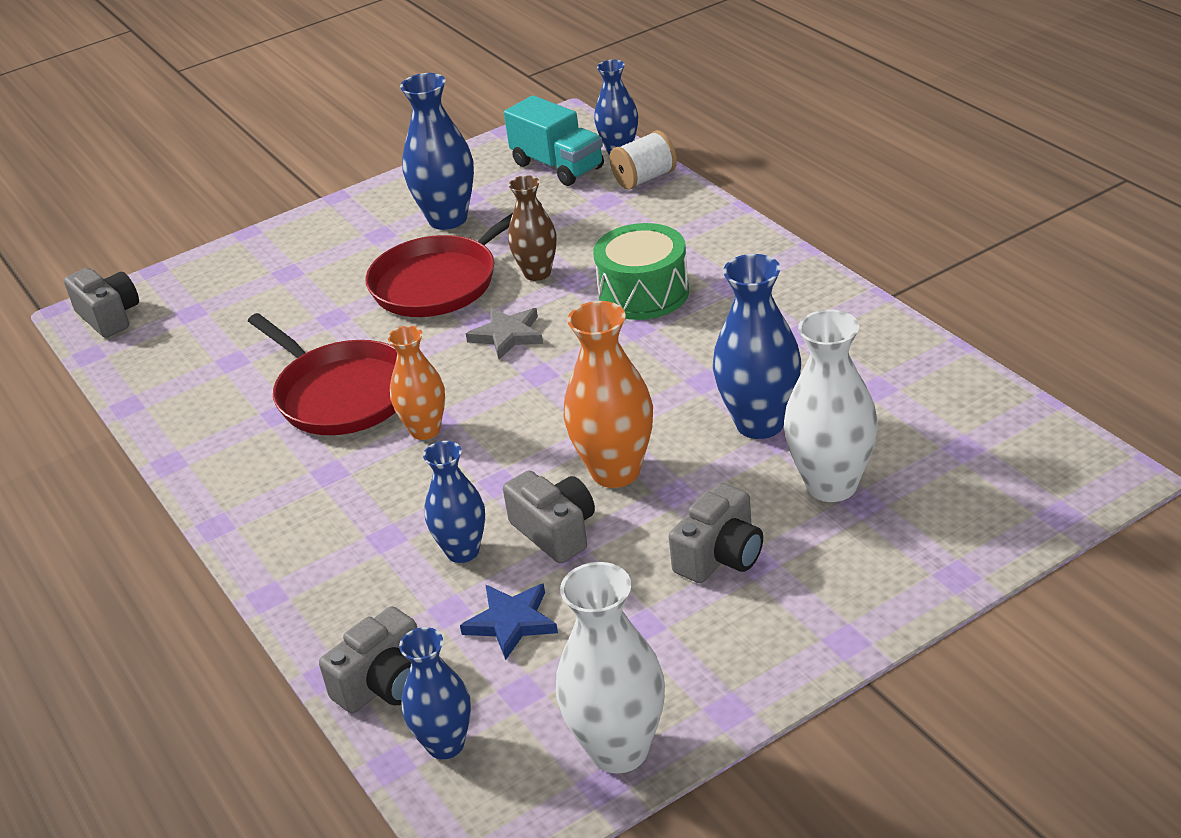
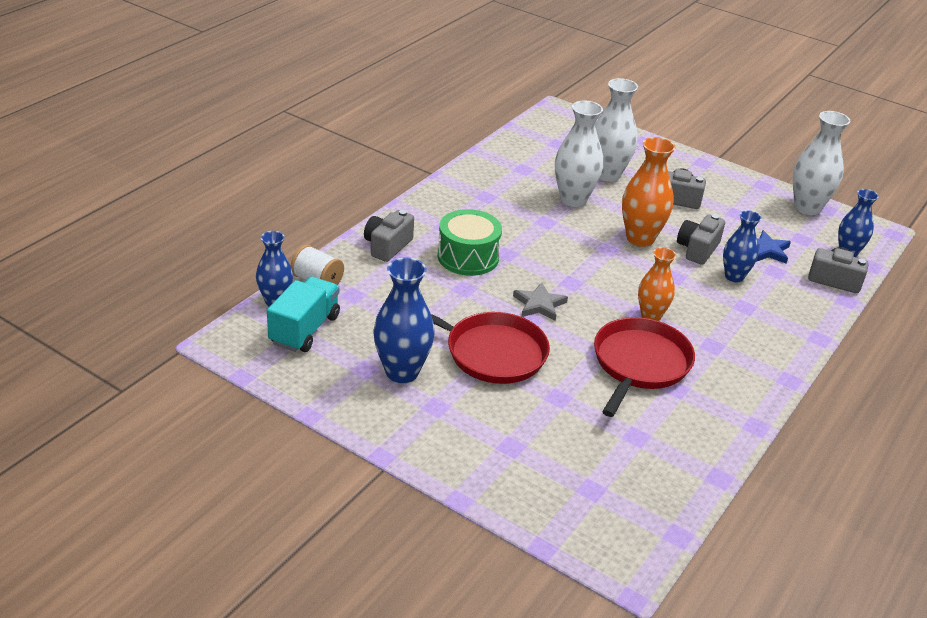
camera: 120 degrees left, 0 degrees up
(109, 316) = (623, 546): grey camera -> grey camera (387, 246)
(537, 273) = (461, 307): brown vase -> none
(760, 424) = (573, 199): blue vase -> white vase

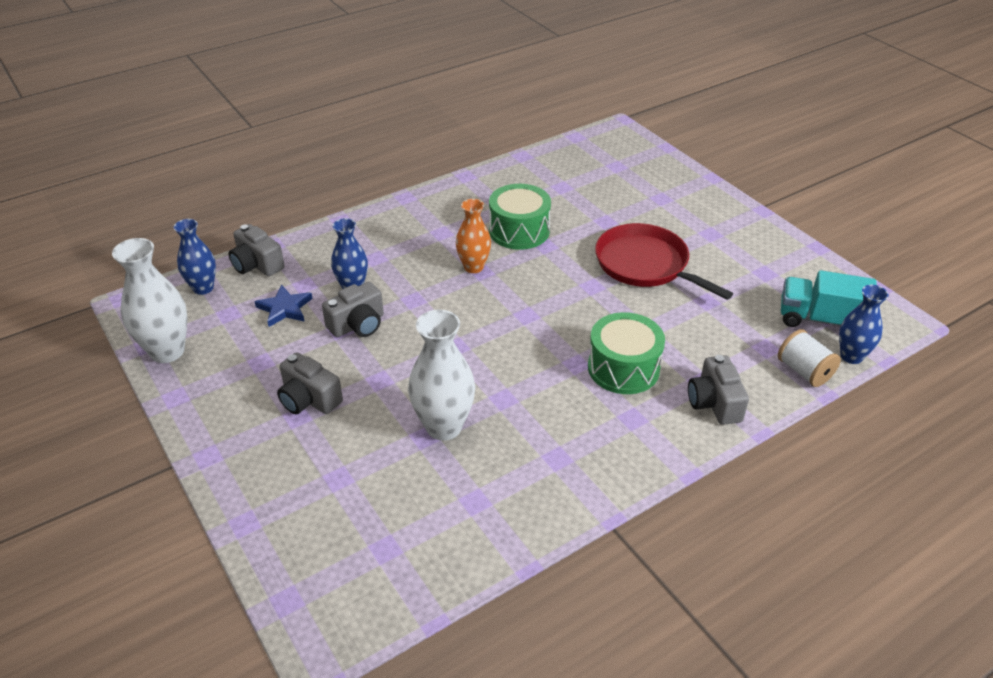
camera: 155 degrees left, 5 degrees up
(304, 329) = (820, 320): turquoise truck -> turquoise truck turned 60 degrees clockwise
(387, 246) = (714, 403): grey camera -> grey camera turned 120 degrees clockwise
(402, 372) = (732, 264): blue vase -> none
(539, 304) = (575, 299): grey star -> none
(607, 174) = (363, 462): white vase -> none
(639, 364) = (519, 231): red pan -> green drum
(640, 238) = (409, 351): orange vase -> none

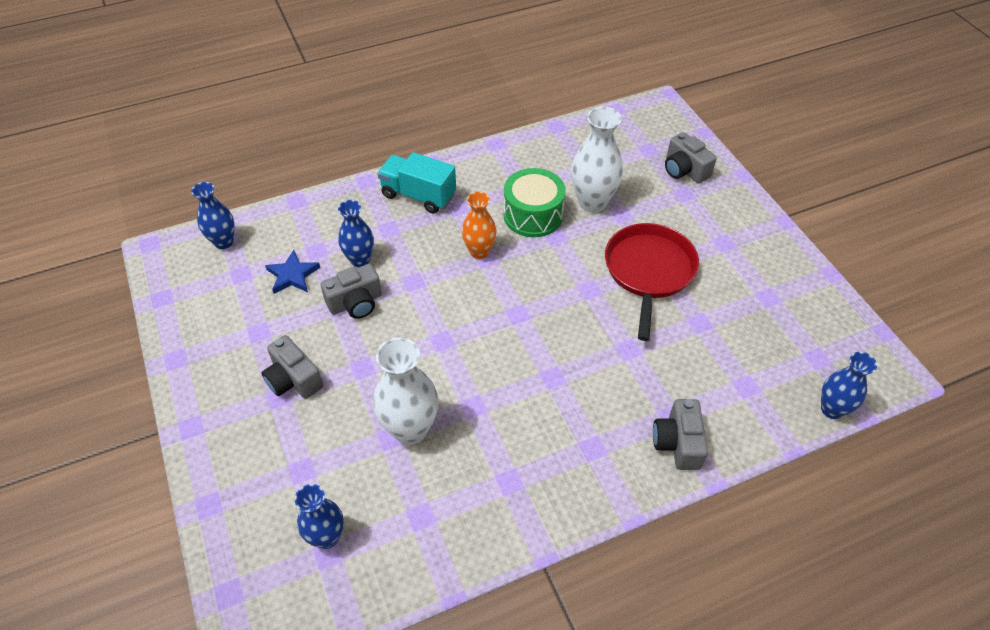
camera: 10 degrees right, 10 degrees up
(167, 351) = (178, 308): white vase -> white vase (592, 202)
(257, 264) = (277, 222): grey camera -> grey camera (684, 170)
(380, 533) = (327, 537): none -> blue vase
(623, 368) = (597, 389): green drum -> none
(645, 265) = (649, 271): red pan -> red pan turned 45 degrees clockwise
(804, 371) = (778, 420): white spool -> none
(820, 320) = (811, 361): turquoise truck -> turquoise truck (418, 195)

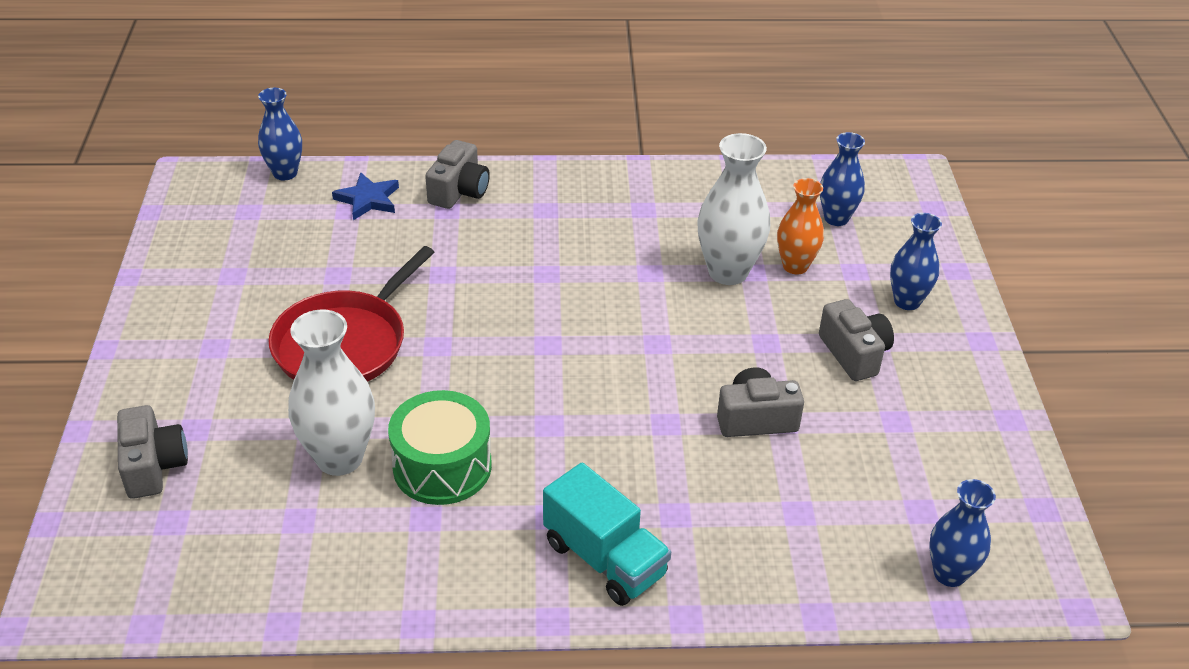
camera: 160 degrees left, 10 degrees down
(292, 275) = (840, 484): blue star -> blue star (368, 199)
(360, 260) = (734, 477): blue vase -> blue vase (907, 301)
(479, 252) = (554, 436): orange vase -> orange vase (795, 266)

